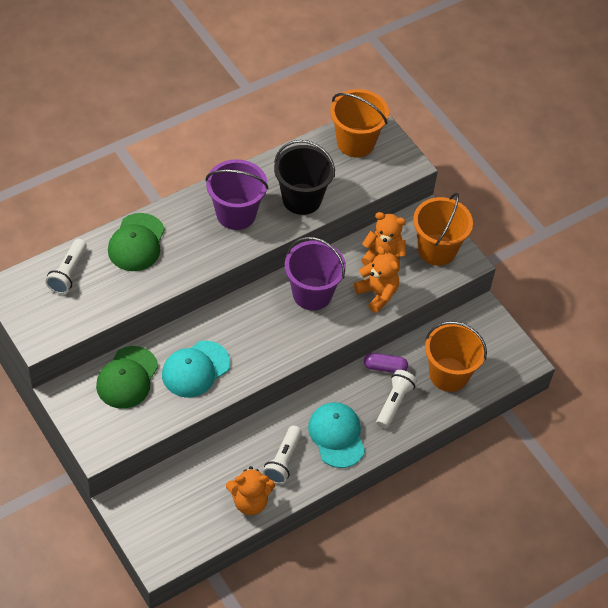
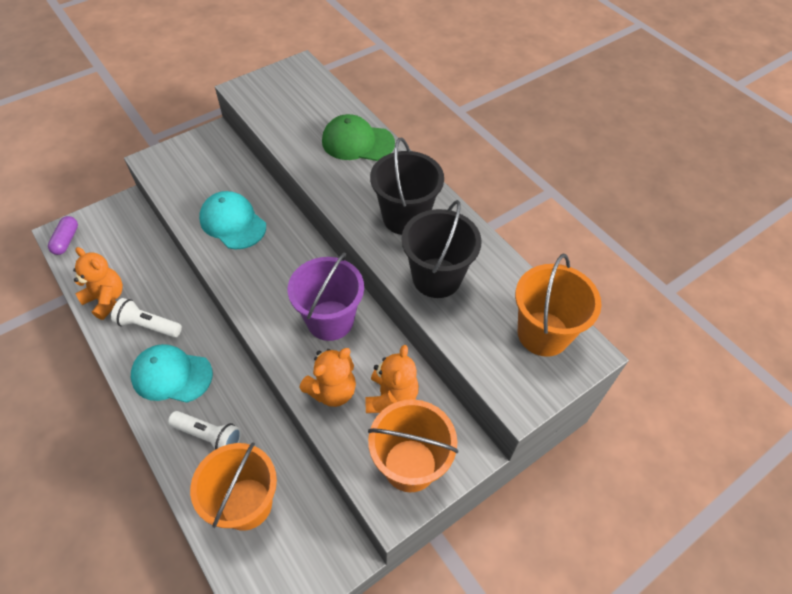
camera: 90 degrees right, 0 degrees up
(68, 273) = (318, 100): white flashlight -> none
(127, 378) = (227, 174): green cap -> none
(236, 214) = (405, 217): purple bucket -> black bucket
(250, 501) = (106, 299): orange teddy bear -> orange teddy bear turned 135 degrees clockwise
(336, 436) = (172, 375): turquoise cap -> turquoise cap turned 150 degrees counterclockwise
(385, 367) = (260, 425): purple capsule -> purple capsule (66, 240)

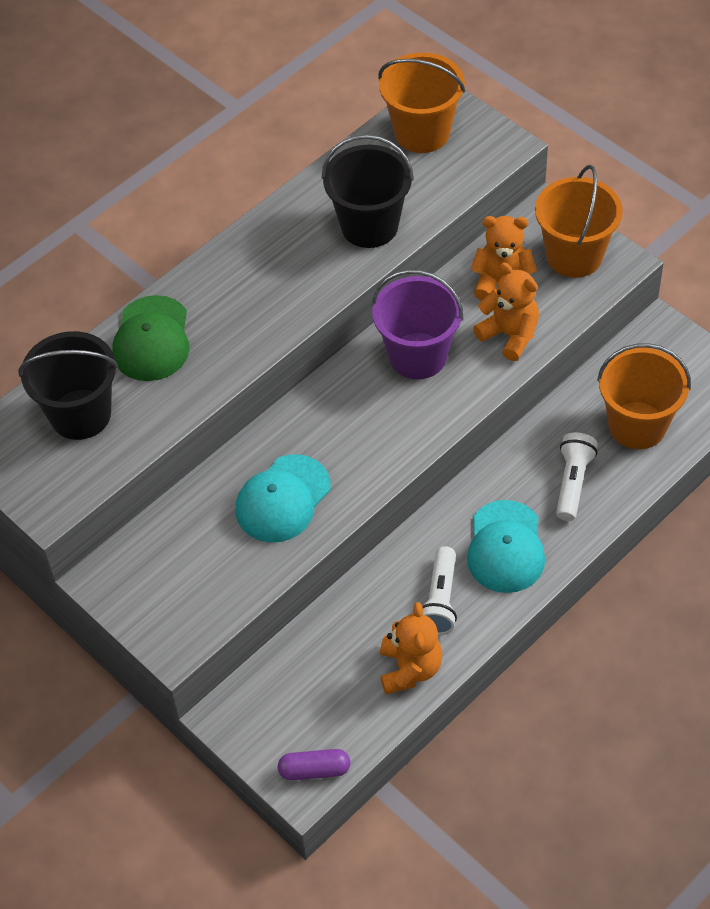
camera: 95 degrees left, 0 degrees up
(106, 299) = (410, 669): orange teddy bear -> orange teddy bear turned 150 degrees clockwise
(405, 217) = (282, 267): black bucket -> black bucket (80, 414)

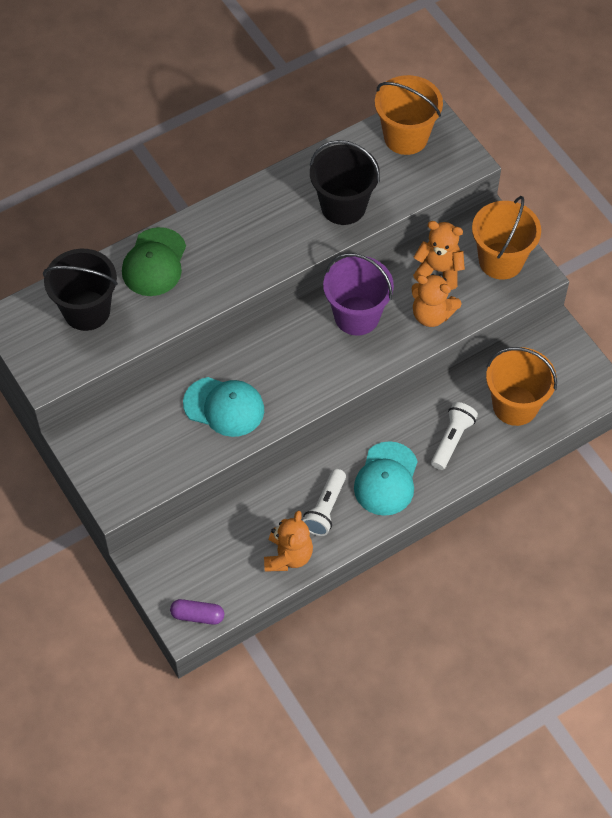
camera: 10 degrees right, 5 degrees up
(283, 499) = (224, 407): turquoise cap -> turquoise cap turned 120 degrees counterclockwise
(509, 335) = (432, 314): orange teddy bear -> orange teddy bear turned 150 degrees clockwise

